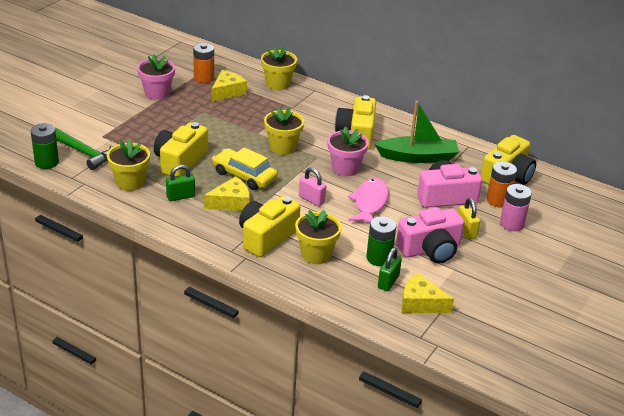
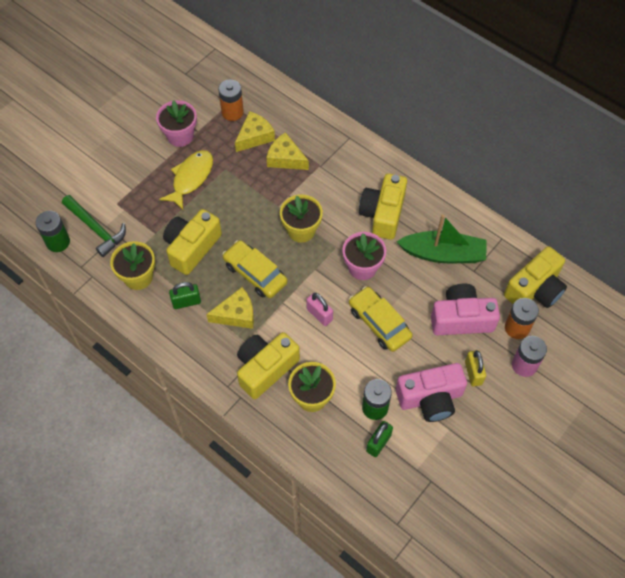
camera: 10 degrees right, 25 degrees up
(172, 118) = (191, 178): none -> yellow fish
(278, 84) = (310, 125): yellow flower pot -> none
(369, 202) = (379, 323): pink fish -> yellow car
(420, 303) = (406, 476): yellow cheese -> yellow cheese (285, 158)

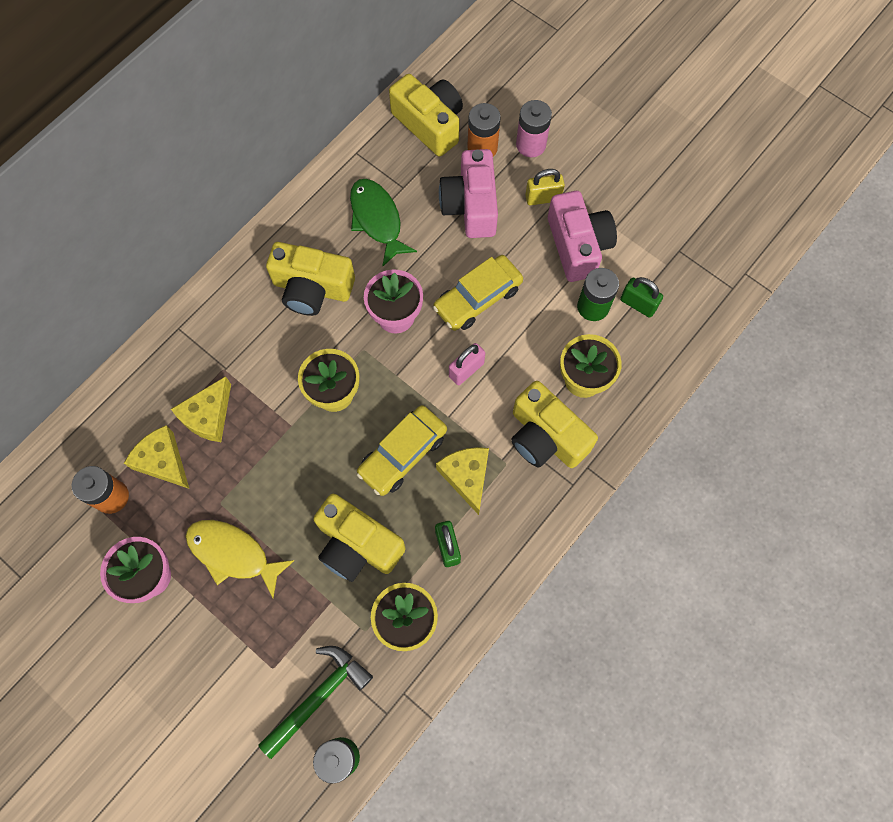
camera: 90 degrees left, 10 degrees up
(443, 254) = (377, 219): green boat -> green fish

